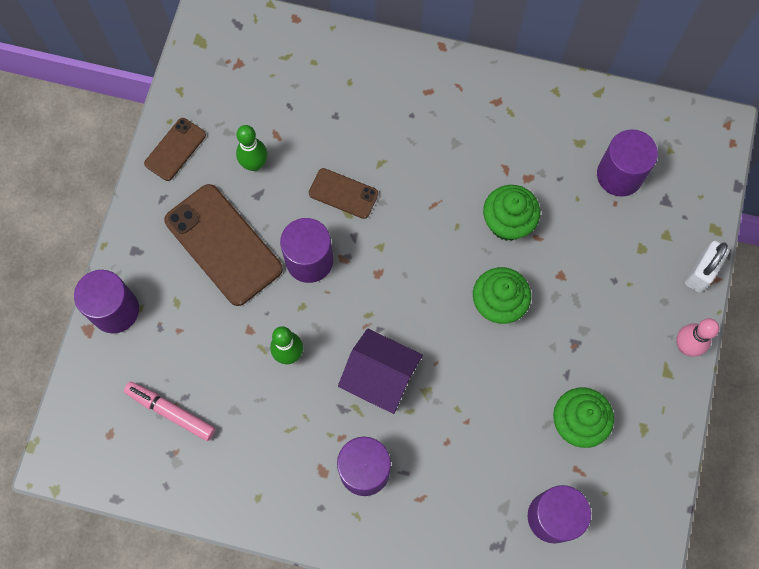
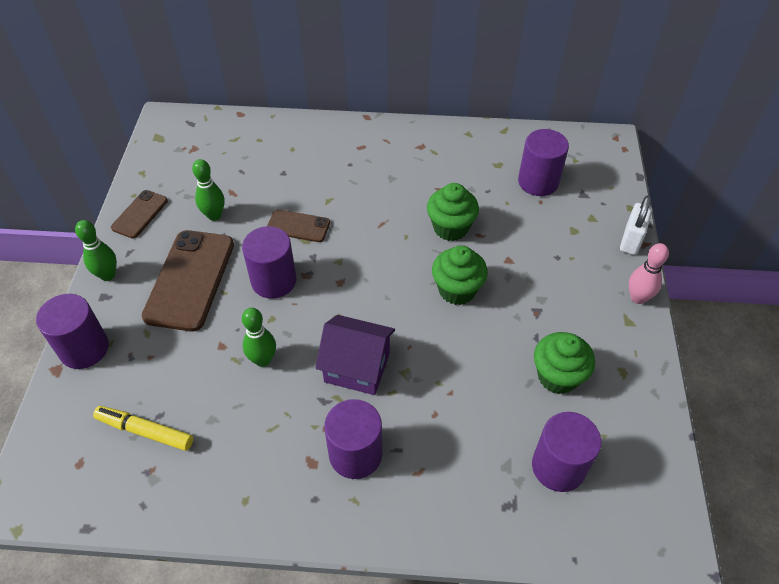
camera: 10 degrees left, 20 degrees down
(139, 224) = (107, 275): none -> green bowling pin
(171, 412) = (145, 431): pink marker -> yellow marker
(223, 245) = (190, 280): brown phone -> brown phone turned 60 degrees clockwise

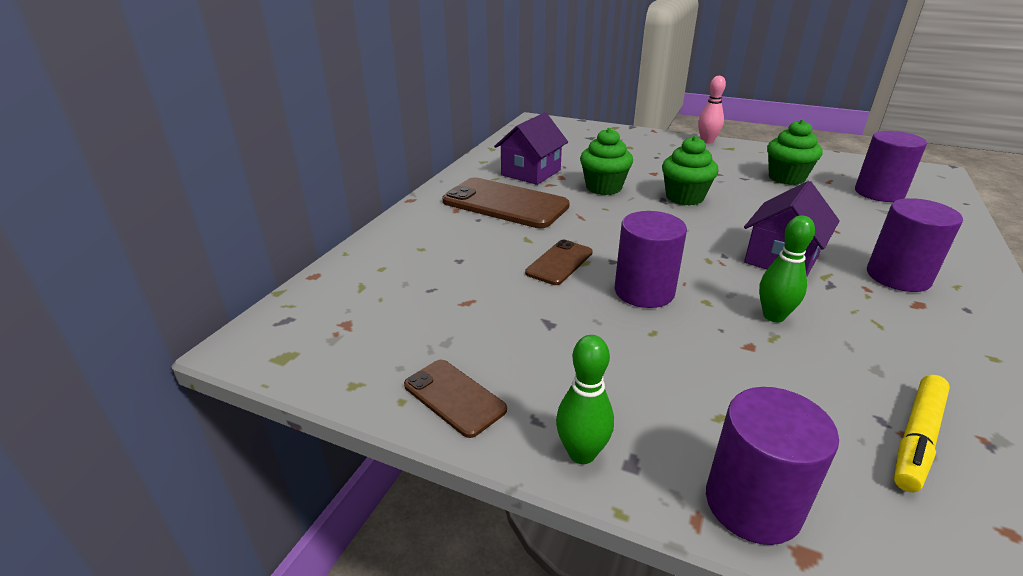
camera: 70 degrees left, 20 degrees down
(190, 280) = (622, 359): brown phone -> brown phone (505, 204)
(214, 215) = (503, 322): green bowling pin -> none
(459, 171) = (531, 172): none -> purple house
(538, 182) = (566, 148): purple cylinder -> none
(631, 240) = (648, 133): white padlock -> none

